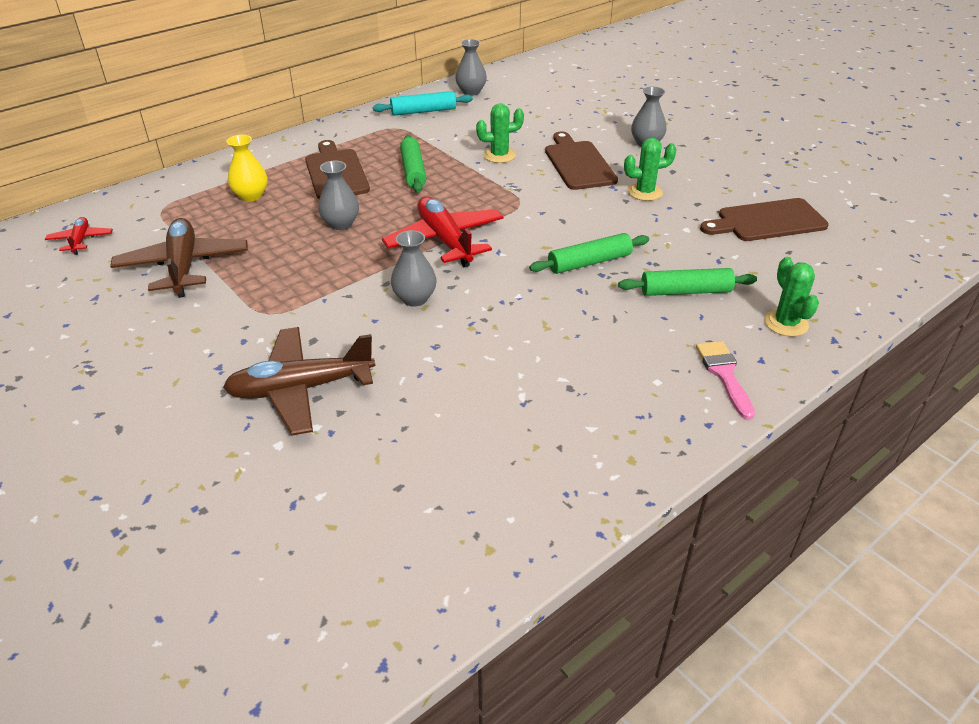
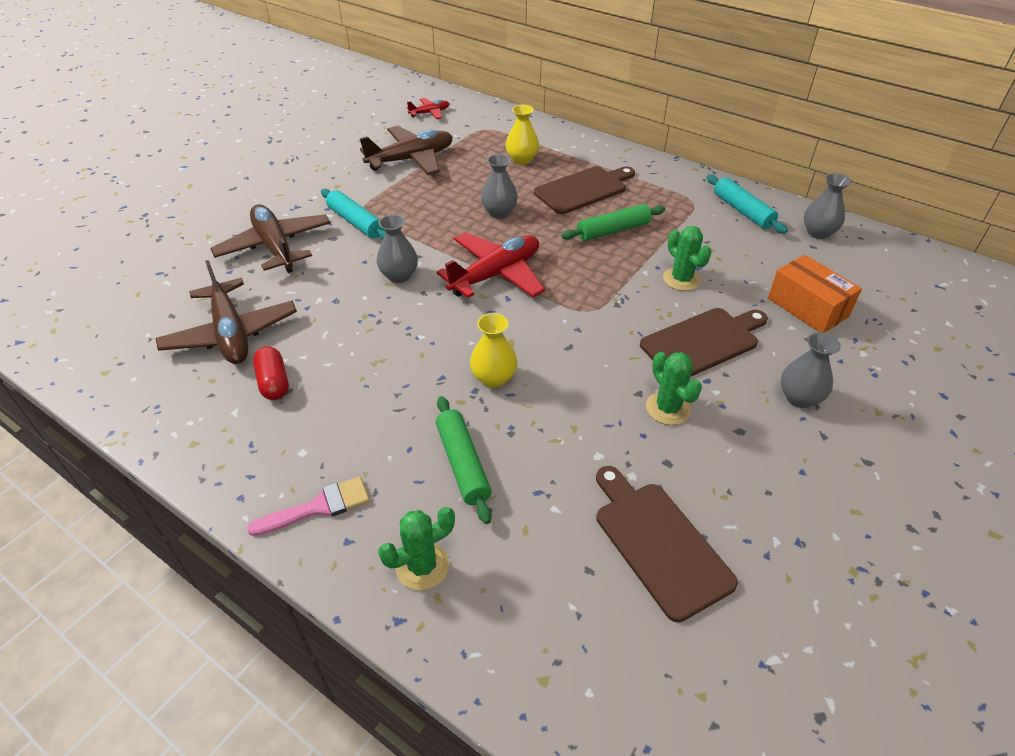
camera: 75 degrees right, 5 degrees up
(291, 320) = (355, 222): none -> turquoise rolling pin
(459, 430) = (231, 333): none -> brown plane
(554, 397) = (274, 382): none -> red capsule
(556, 117) = (807, 307): none -> orange box
(589, 262) = (494, 378): green rolling pin -> yellow vase

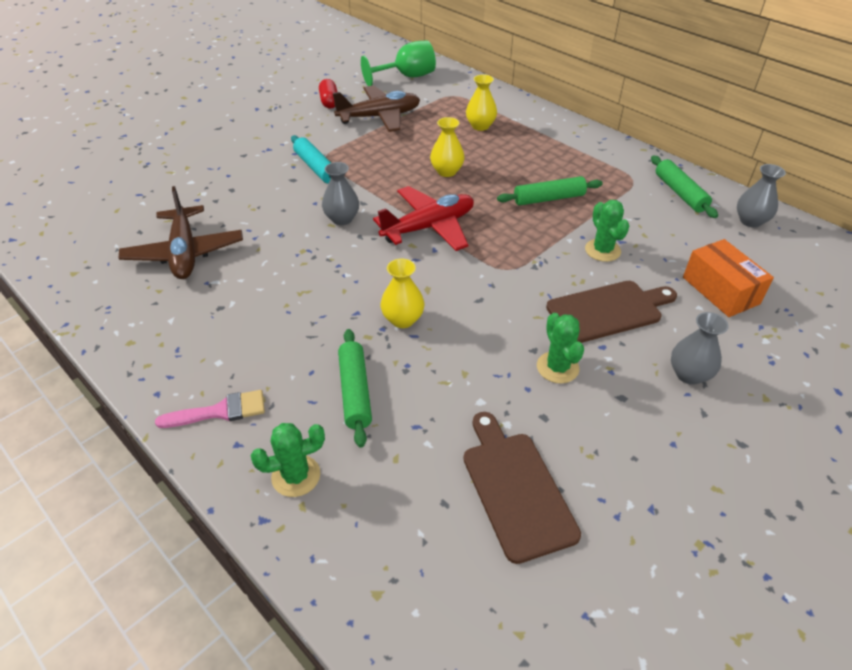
camera: 10 degrees right, 0 degrees up
(274, 382) = (210, 299): red capsule -> red capsule (329, 102)
(275, 247) = (241, 182): brown plane -> none
(429, 113) = (407, 77): red plane -> green goblet
(499, 212) = (447, 171): grey vase -> yellow vase
(583, 189) = (530, 158): brown cutting board -> none
(742, 211) = (680, 193): turquoise rolling pin -> green rolling pin

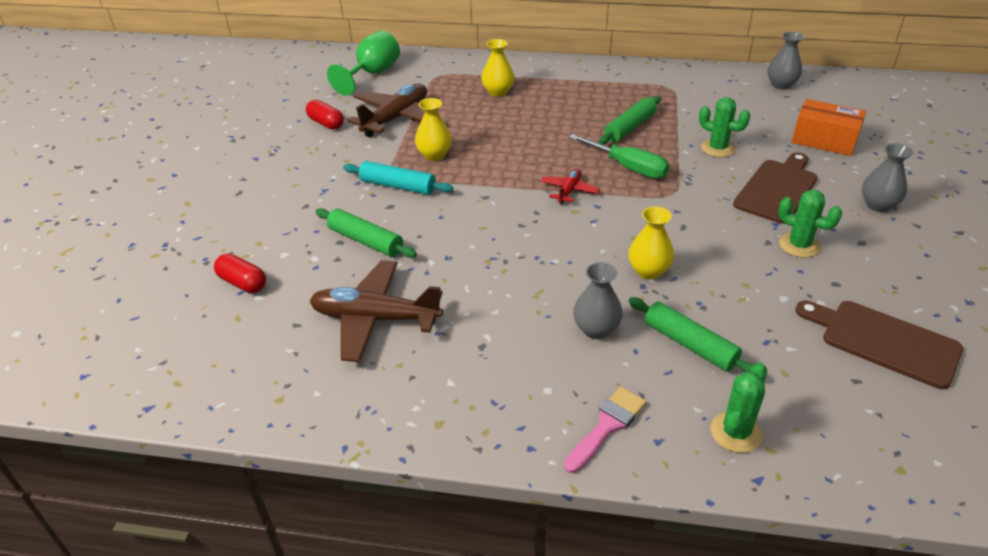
camera: 35 degrees left, 5 degrees down
(146, 189) = (243, 283): none -> red capsule
(185, 252) = (375, 319): brown plane -> brown plane turned 150 degrees clockwise
(342, 219) = (485, 218): grey vase -> grey vase (596, 329)
(429, 227) = (569, 191): red plane -> red plane, size x0.50
(447, 171) = (521, 140): yellow vase -> yellow vase (434, 155)
(501, 230) = (628, 167): none -> green screwdriver
(680, 193) = (713, 84): green rolling pin -> green rolling pin (365, 241)

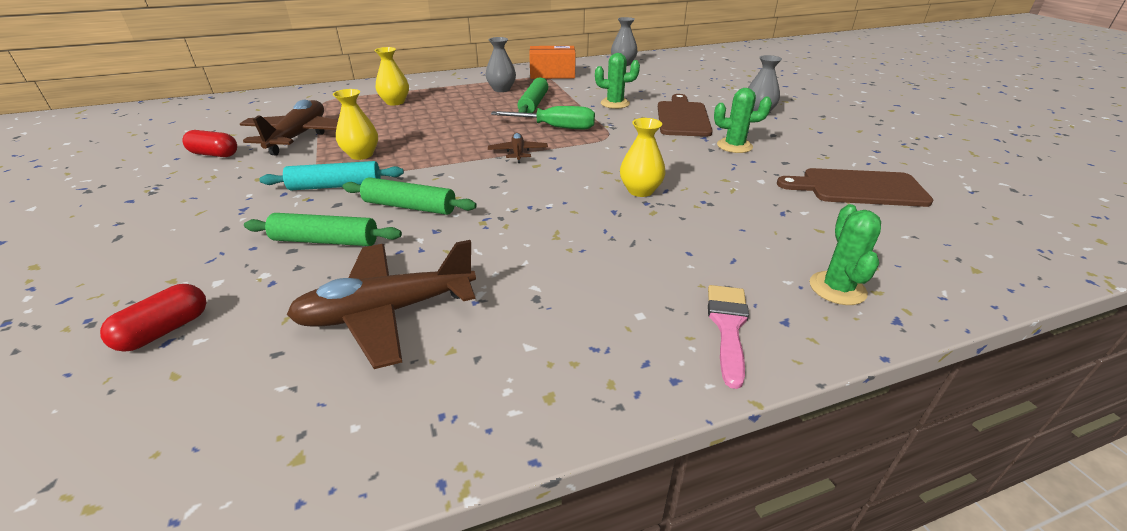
camera: 30 degrees left, 5 degrees down
(243, 283) = (165, 330): red capsule -> red capsule turned 60 degrees counterclockwise
(372, 74) = (251, 110): green goblet -> none
(569, 191) = (518, 153): red plane -> brown plane
(596, 329) = (638, 247): grey vase -> grey vase (501, 89)
(689, 344) = (728, 233): green rolling pin -> green rolling pin (409, 207)
(824, 140) = (684, 86): orange box -> orange box (552, 74)

